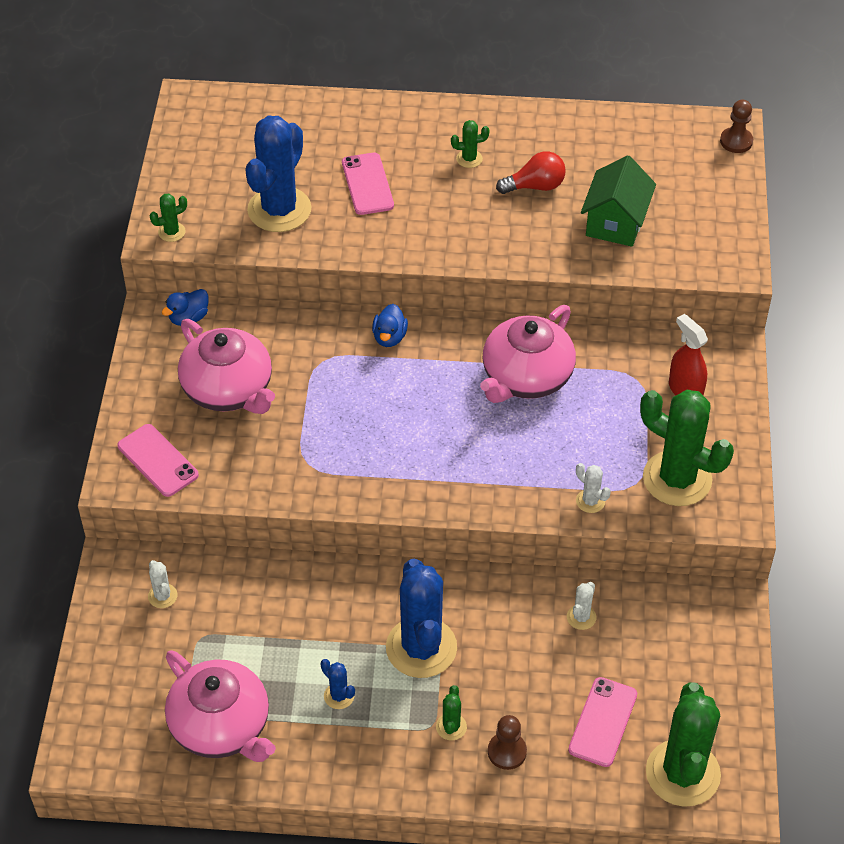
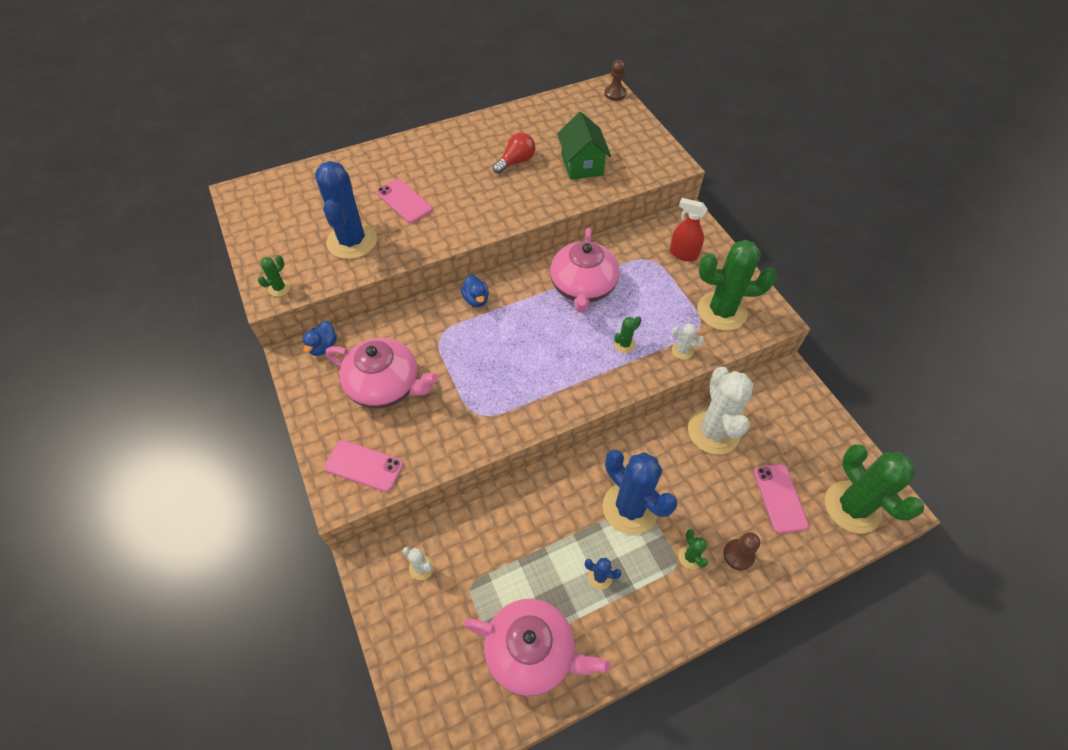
camera: 30 degrees left, 5 degrees up
(469, 159) = (461, 161): green cactus -> green cactus (624, 344)
(581, 617) = (713, 431): white cactus -> white cactus, size x2.37

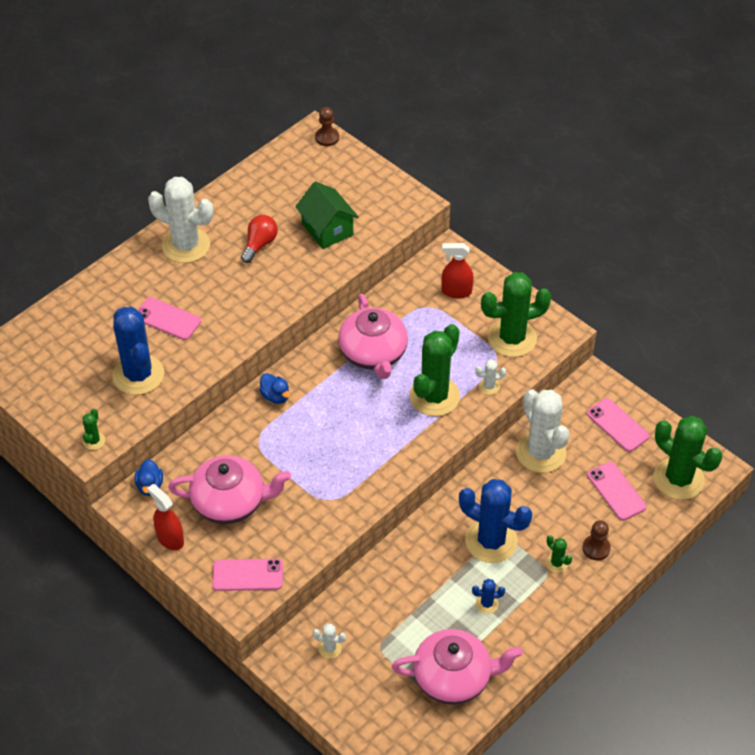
camera: 20 degrees left, 5 degrees down
(313, 403) = (170, 538): none -> red spray bottle
(452, 146) = (186, 245): none -> white cactus
(624, 344) = (434, 396): green cactus -> green cactus, size x2.37
(802, 428) = (617, 425): none -> pink phone

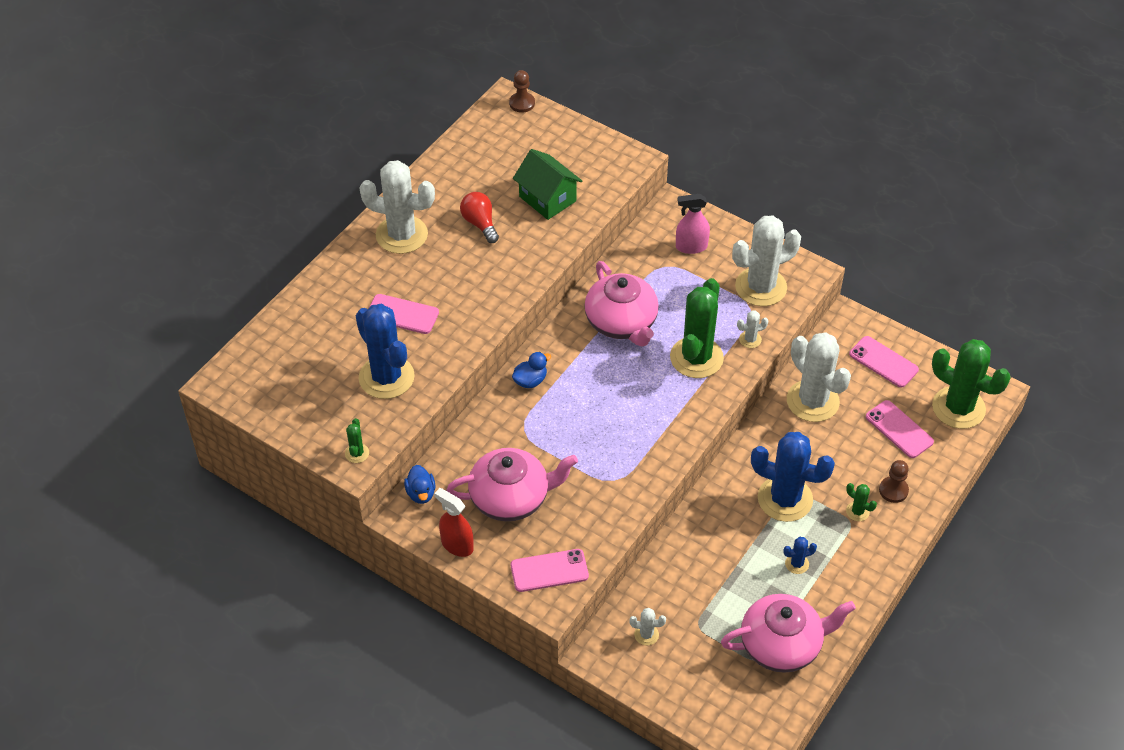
camera: 10 degrees left, 0 degrees up
(259, 244) = (480, 224): red light bulb -> red light bulb turned 45 degrees counterclockwise
(275, 396) = (530, 381): blue duck -> blue duck turned 75 degrees counterclockwise
(456, 291) = (691, 247): red spray bottle -> pink spray bottle
(512, 338) = (761, 287): green cactus -> white cactus

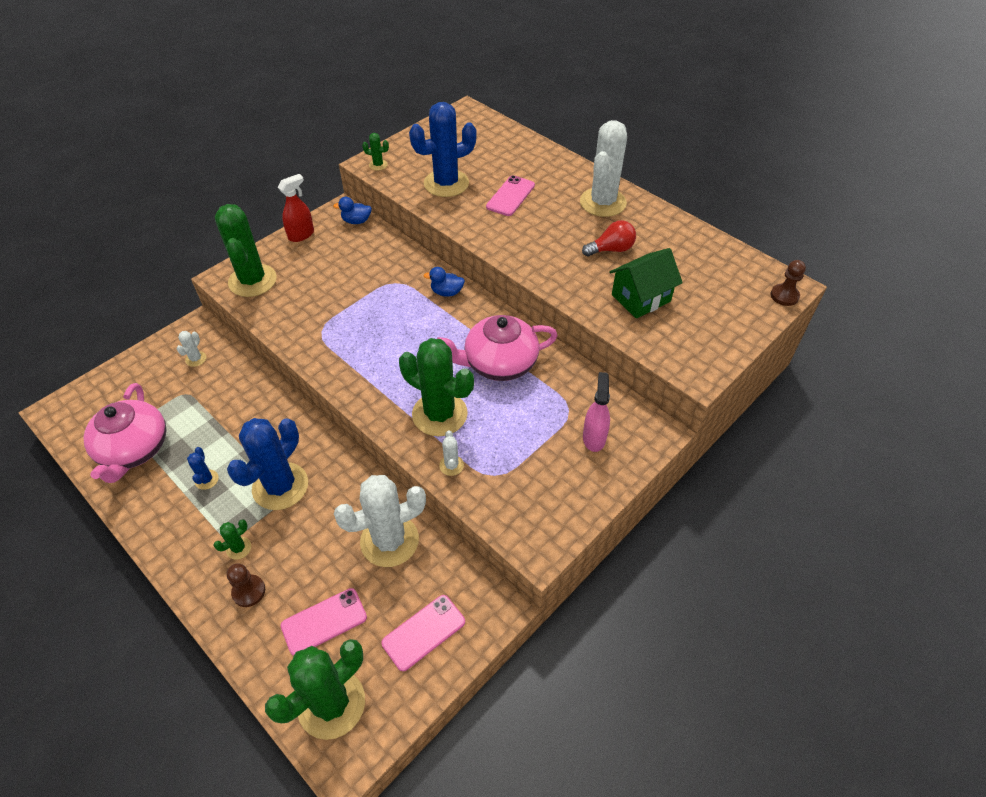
camera: 100 degrees right, 0 degrees up
(511, 498) = (331, 267): pink teapot -> none
(530, 381) = (446, 292): blue duck -> blue duck turned 120 degrees clockwise
(549, 571) = (252, 281): pink phone -> green cactus
(761, 287) = (524, 491): white cactus -> none

